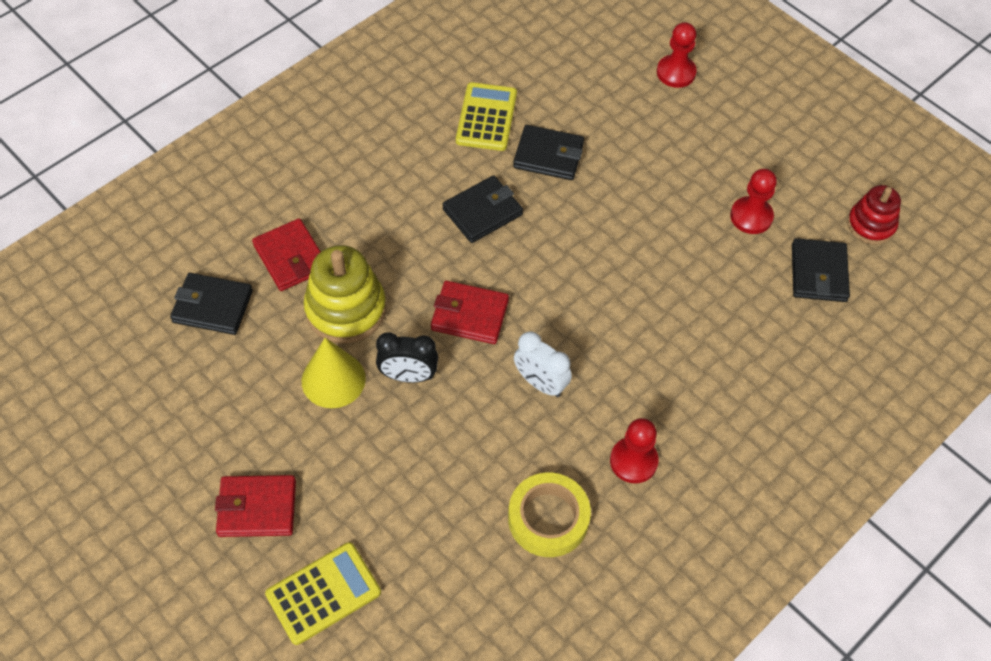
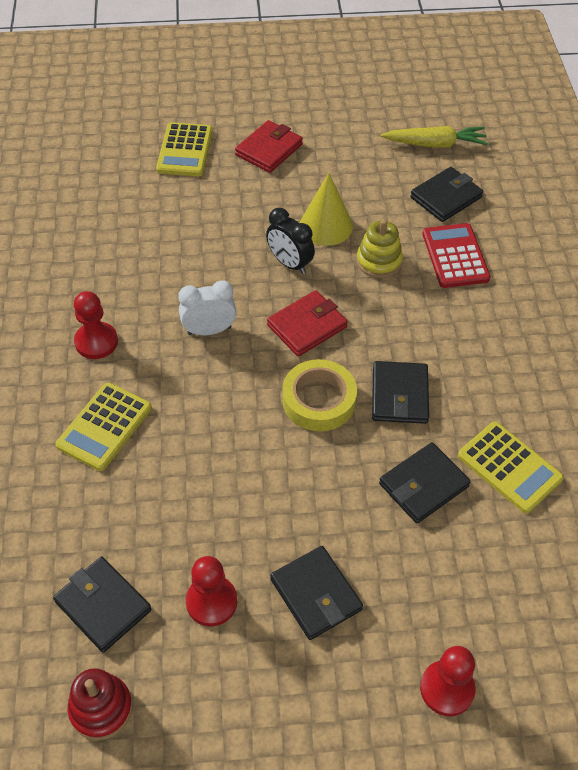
camera: 130 degrees right, 5 degrees down
(131, 360) = (435, 144): none -> yellow carrot
(291, 257) = (455, 256): red wallet -> red calculator
(346, 309) = (379, 261): yellow stacking toy -> yellow stacking toy, size x0.63
(408, 376) = (289, 263): black clock -> black clock turned 90 degrees counterclockwise
(548, 518) = (112, 271): yellow tape -> yellow tape (319, 400)
(687, 166) = (316, 594): none -> black wallet
(700, 384) = (104, 427): none -> yellow calculator

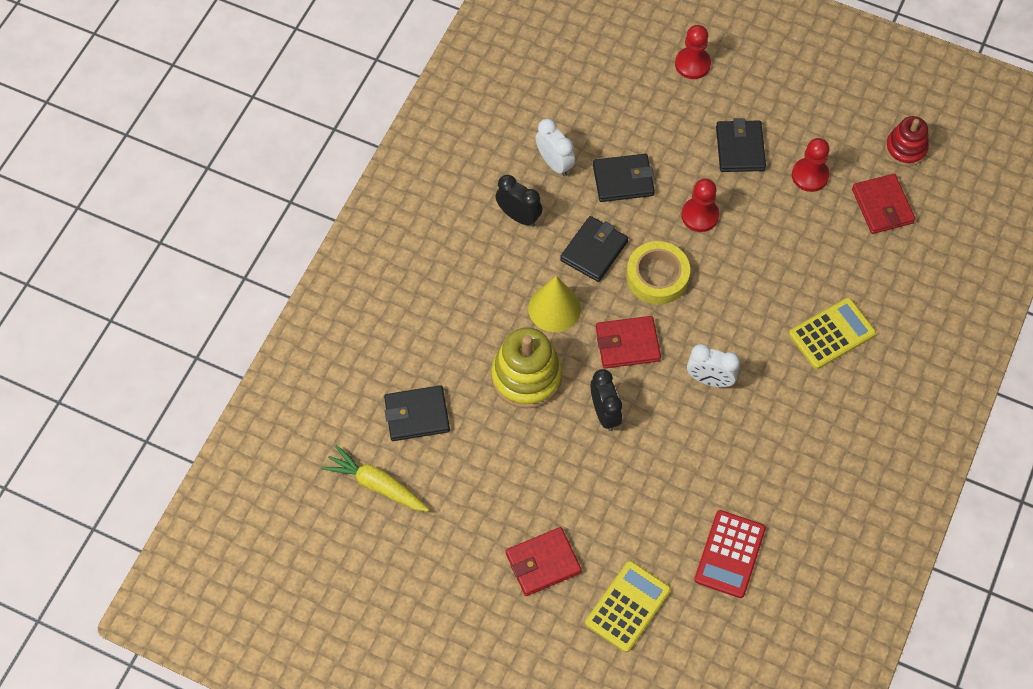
camera: 150 degrees left, 10 degrees up
(96, 342) = (809, 415): red pawn -> red pawn (700, 215)
(103, 606) = (882, 206): black wallet -> red wallet
(326, 226) = (547, 438): yellow cone -> yellow cone (554, 308)
(379, 261) = (526, 377): yellow stacking toy -> yellow stacking toy, size x1.58
(455, 256) = (458, 349): red calculator -> red calculator (730, 554)
(499, 393) = (519, 216): none -> black clock
(509, 467) = (554, 163): yellow calculator -> white clock

